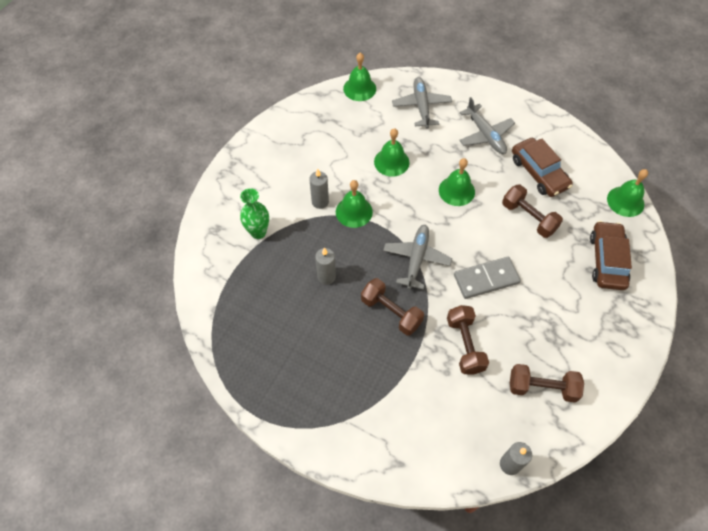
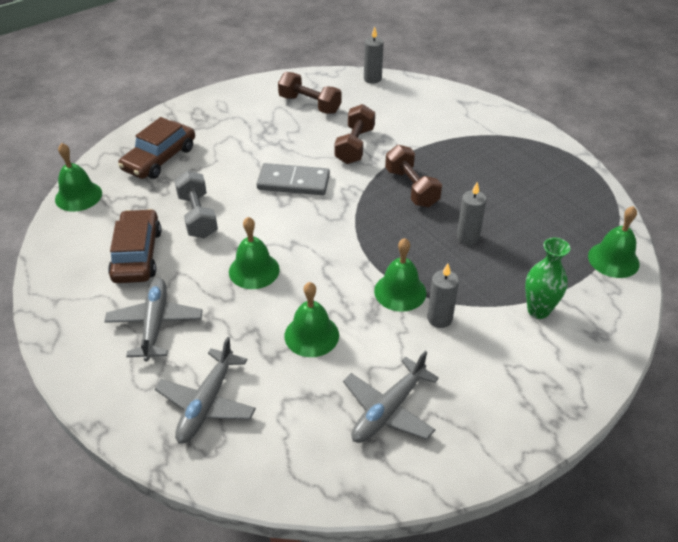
camera: 155 degrees left, 15 degrees down
(359, 88) = (283, 480): green bell -> green bell (613, 259)
(416, 259) = (354, 221): grey plane -> grey plane (388, 409)
(528, 218) = (198, 216): brown dumbbell -> grey dumbbell

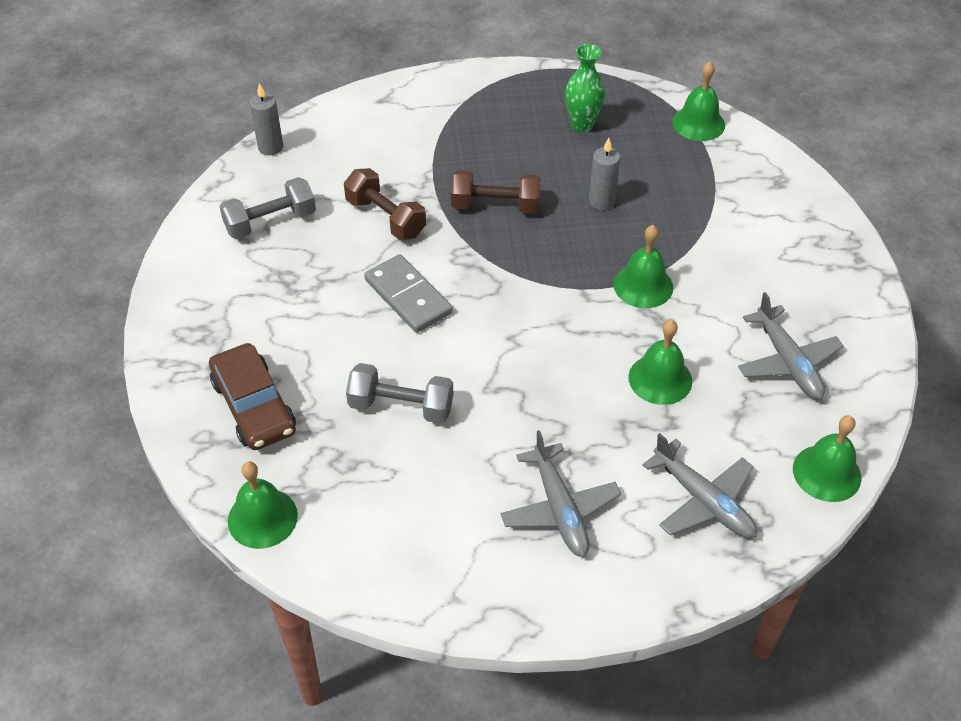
camera: 60 degrees left, 5 degrees up
(137, 255) = (429, 489): brown car -> none
(155, 324) = (559, 508): grey plane -> grey plane turned 135 degrees counterclockwise
(254, 270) = (532, 389): green bell -> green bell (826, 473)
(293, 182) = (408, 296): grey domino -> grey domino turned 75 degrees counterclockwise
(309, 104) = (270, 222): brown dumbbell -> grey dumbbell
(439, 319) = (697, 274): grey candle -> none
(538, 310) = (729, 203): green vase -> green vase (582, 125)

